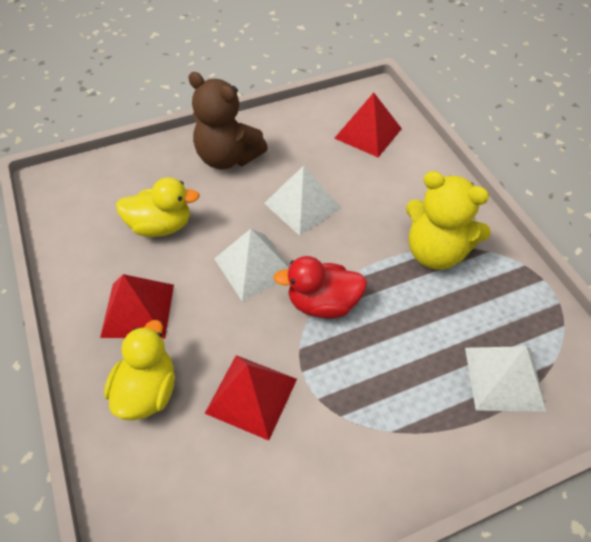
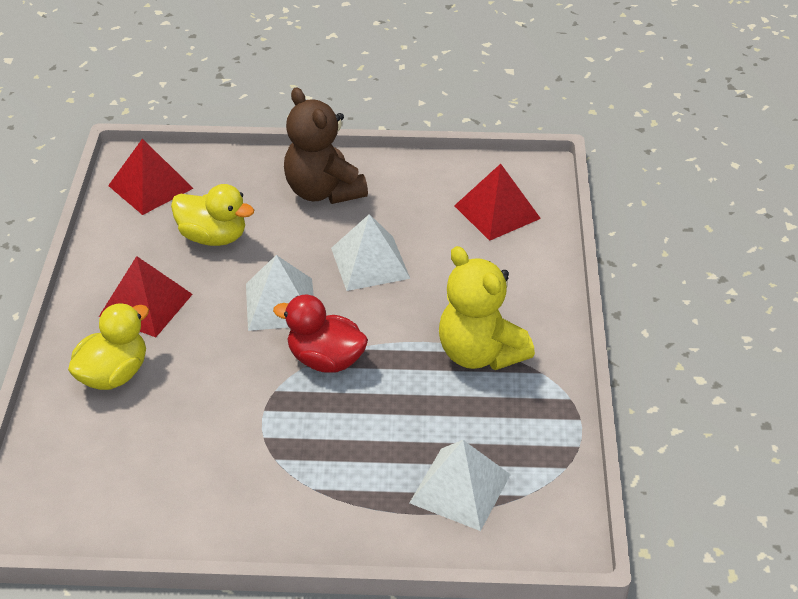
camera: 25 degrees right, 10 degrees down
(251, 396) = (203, 412): red pyramid -> red pyramid (150, 187)

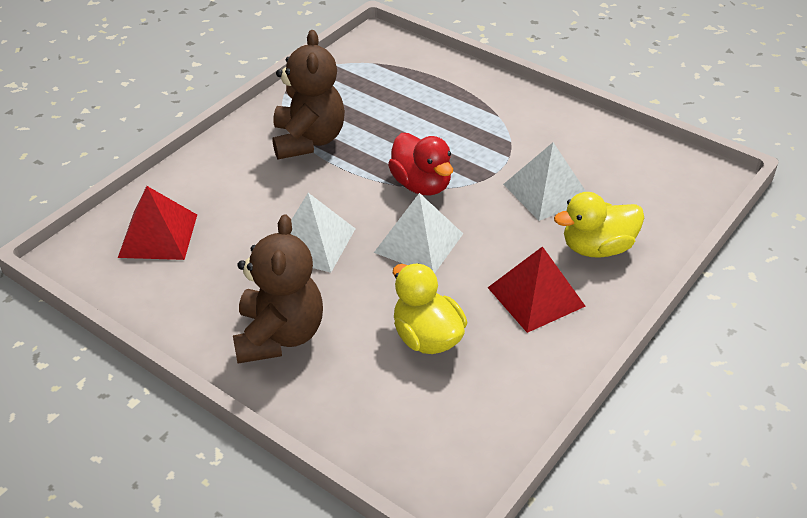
camera: 145 degrees left, 0 degrees up
(150, 187) = (449, 438): red pyramid -> none
(460, 488) = (407, 80): white pyramid -> white pyramid (546, 191)
(480, 353) = (308, 140): yellow teddy bear -> brown teddy bear

